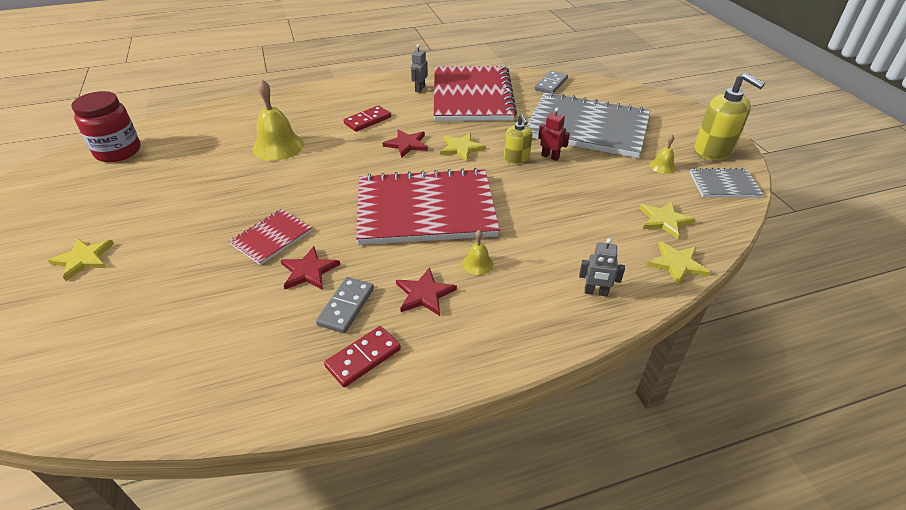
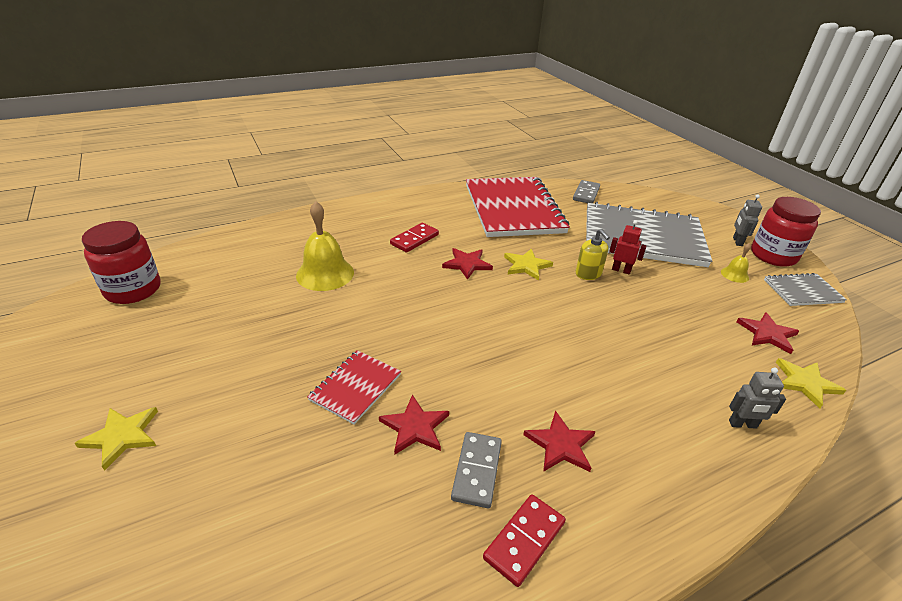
camera: 10 degrees left, 5 degrees down
(419, 89) = (456, 203): grey robot -> grey robot (737, 241)
(425, 209) = (518, 339): red notebook -> none
(477, 263) = (602, 400): yellow bell -> none
(664, 220) = (767, 334): yellow star -> red star
(713, 150) = (773, 255): yellow soap dispenser -> red jar

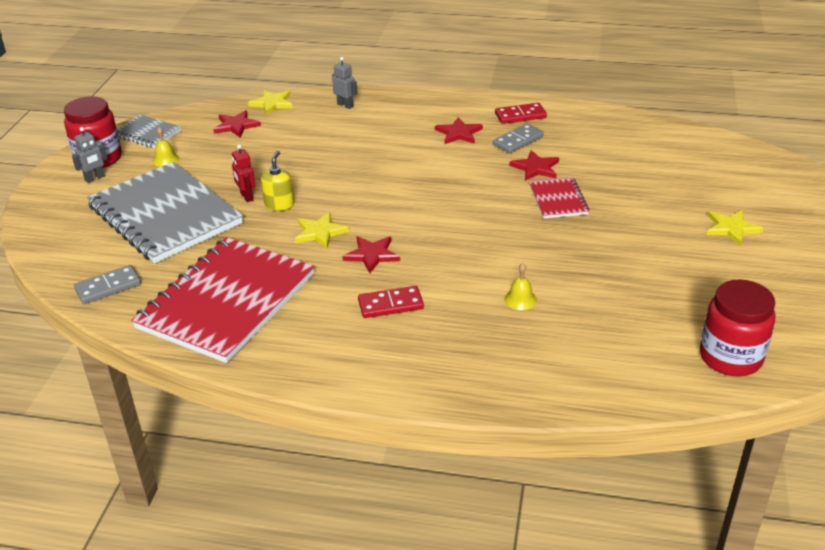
camera: 140 degrees left, 0 degrees up
(325, 273) = (520, 299): yellow bell -> yellow bell, size x0.49
(355, 387) = (558, 199): red notebook -> red notebook turned 75 degrees counterclockwise

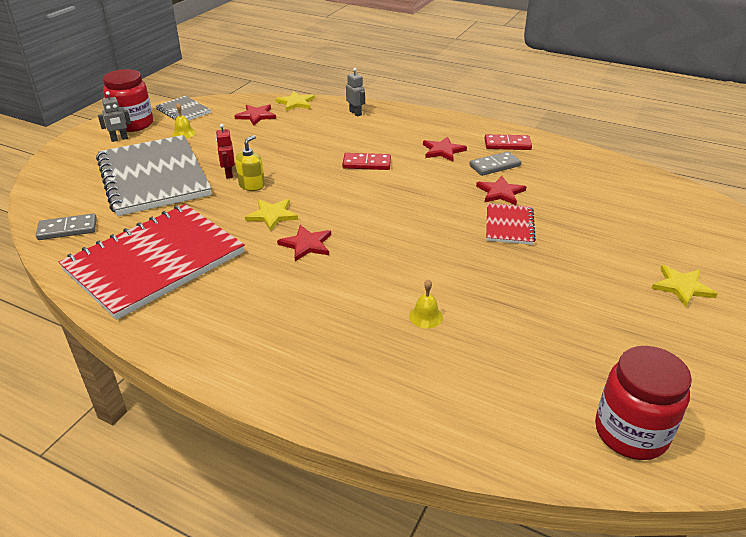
camera: 15 degrees right, 0 degrees up
(390, 305) = (297, 295): red domino -> red domino (366, 164)

